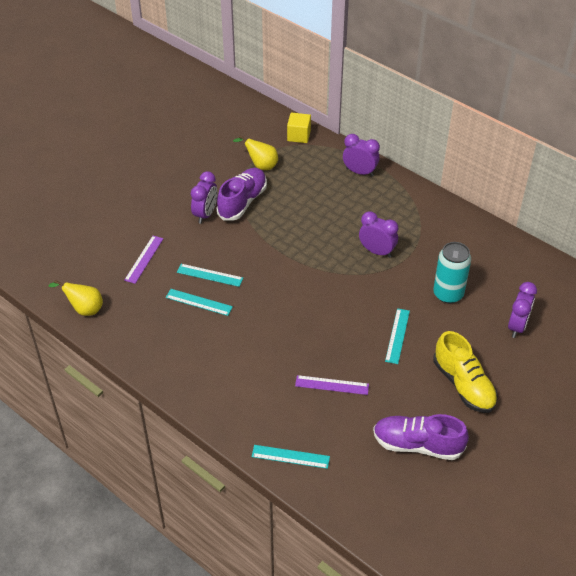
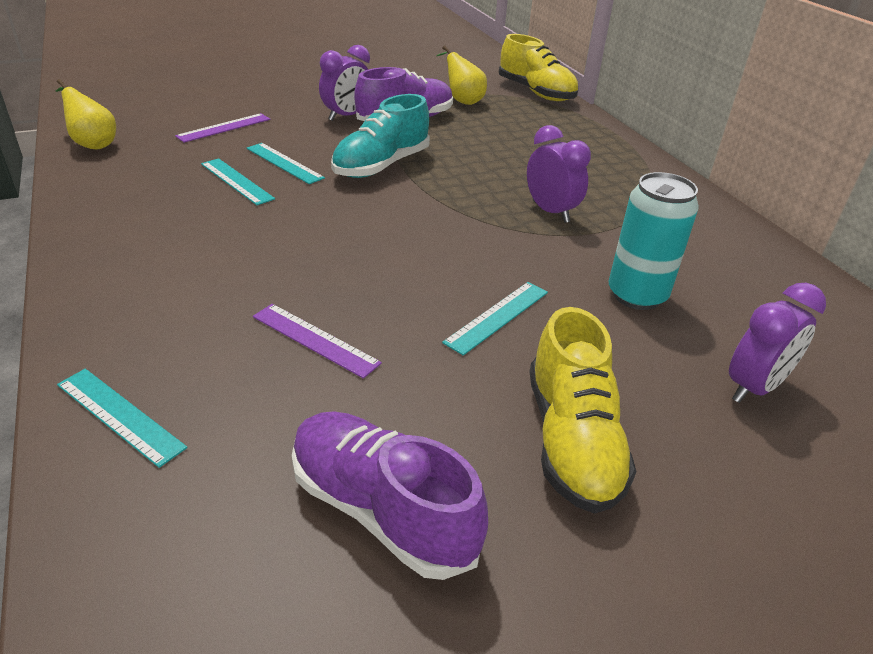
camera: 25 degrees right, 10 degrees down
(264, 253) = (381, 165): none -> turquoise shoe
(299, 136) = (536, 92): yellow cube -> yellow shoe
(359, 172) = (592, 137): purple clock -> none

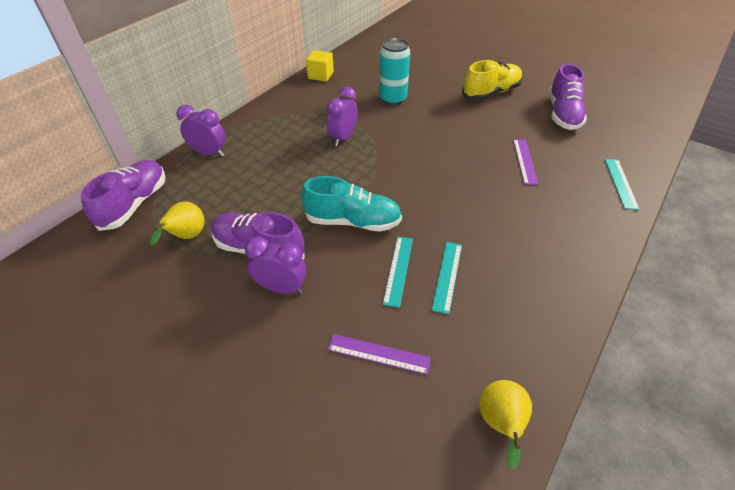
camera: 120 degrees left, 10 degrees up
(497, 316) = (450, 125): turquoise ruler -> none
(536, 92) = (134, 204): yellow shoe -> purple shoe
(754, 387) = (421, 69): purple clock -> purple clock (209, 153)
(773, 256) = (320, 75): none -> yellow cube

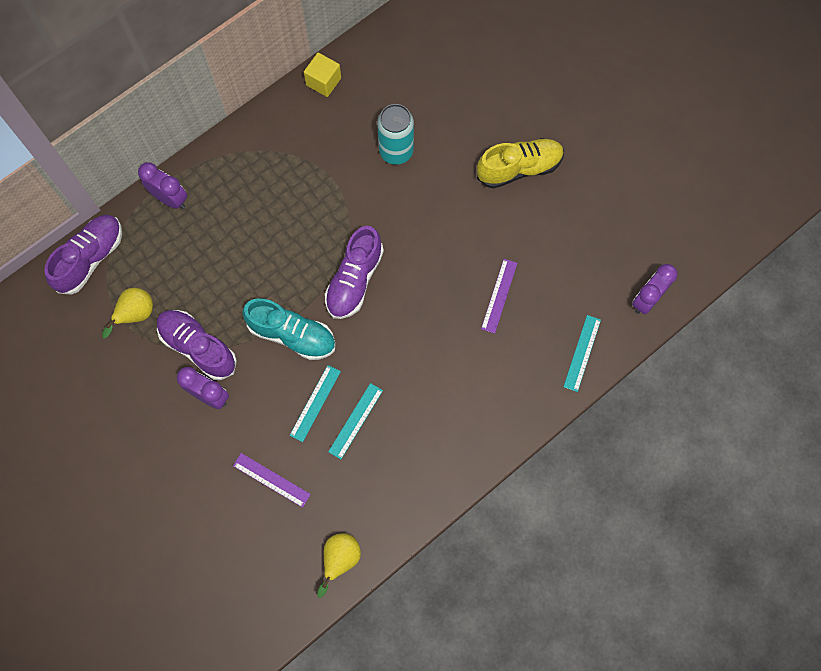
camera: 15 degrees right, 25 degrees up
(343, 138) = (317, 209): purple clock -> purple clock (646, 300)
(562, 114) = (584, 229): purple shoe -> purple shoe (354, 280)

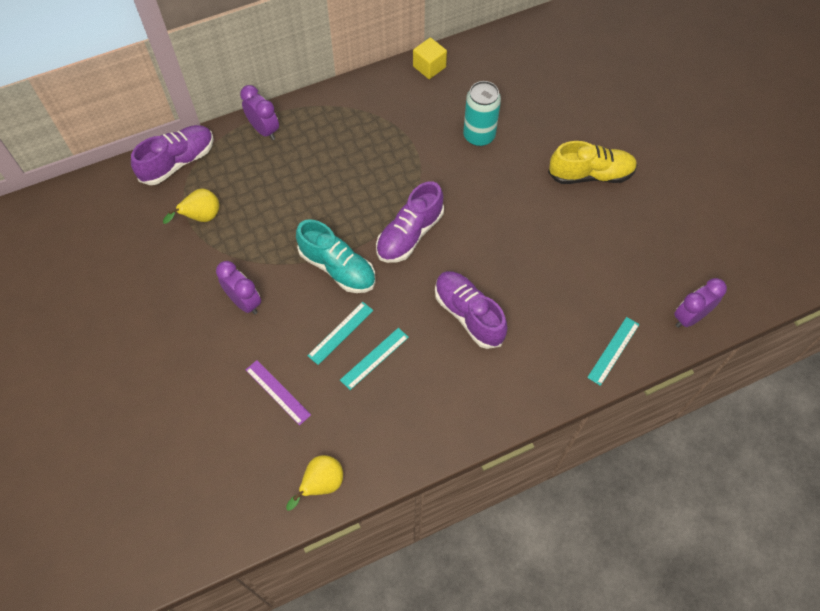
camera: 15 degrees right, 10 degrees down
(198, 347) = (248, 258): purple shoe -> purple shoe (468, 314)
(499, 295) = (543, 279): purple ruler -> none

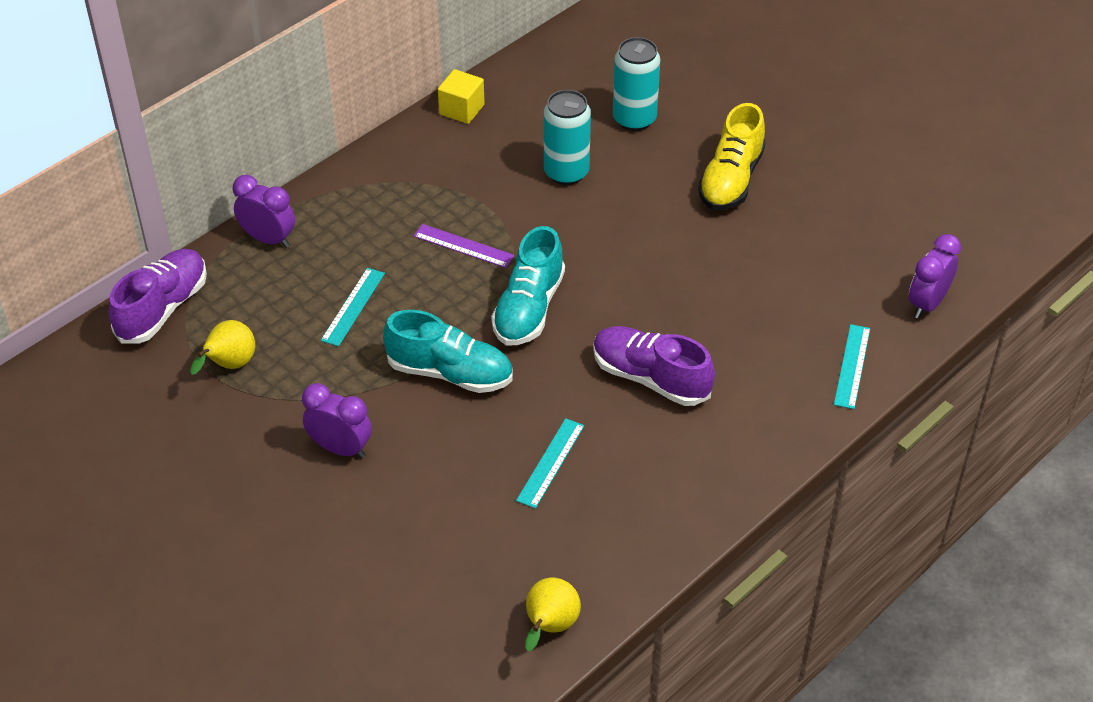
camera: 20 degrees left, 15 degrees down
(277, 392) = (438, 539): purple ruler -> purple ruler (463, 246)
(340, 333) = (491, 446): turquoise ruler -> turquoise ruler (353, 306)
(409, 234) = (528, 308): purple shoe -> turquoise shoe
(543, 107) = (634, 119): none -> turquoise can
(590, 174) = (731, 180): yellow shoe -> yellow shoe turned 135 degrees clockwise

